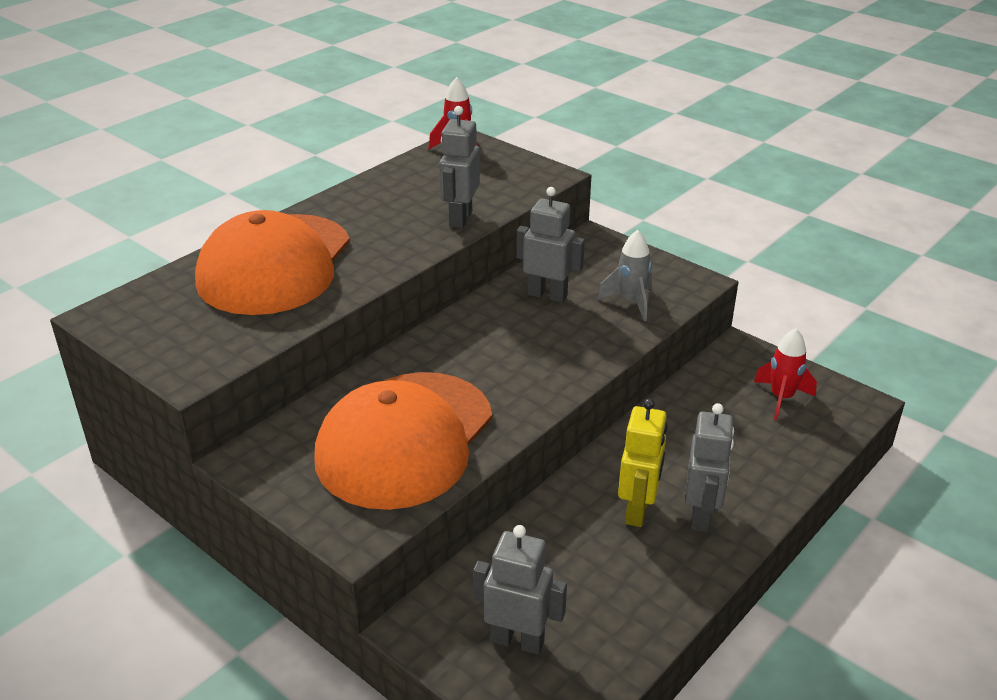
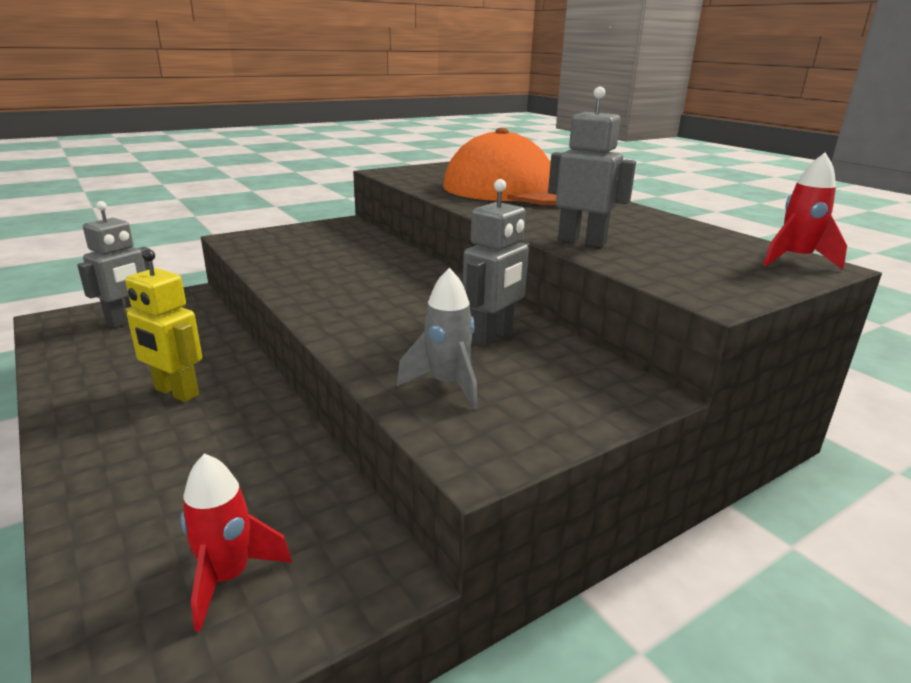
camera: 105 degrees right, 10 degrees down
(405, 439) = (313, 256): orange cap -> none
(701, 516) = (122, 426): grey robot -> none

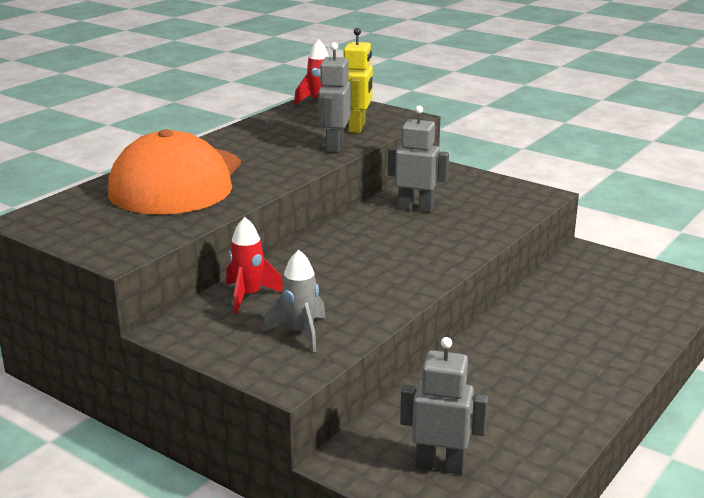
camera: 110 degrees left, 0 degrees up
(176, 392) = (525, 367): yellow robot -> yellow robot (357, 127)
(228, 578) = (630, 283): red rocket -> red rocket (248, 296)
(447, 385) = (490, 210): grey rocket -> grey rocket (300, 333)

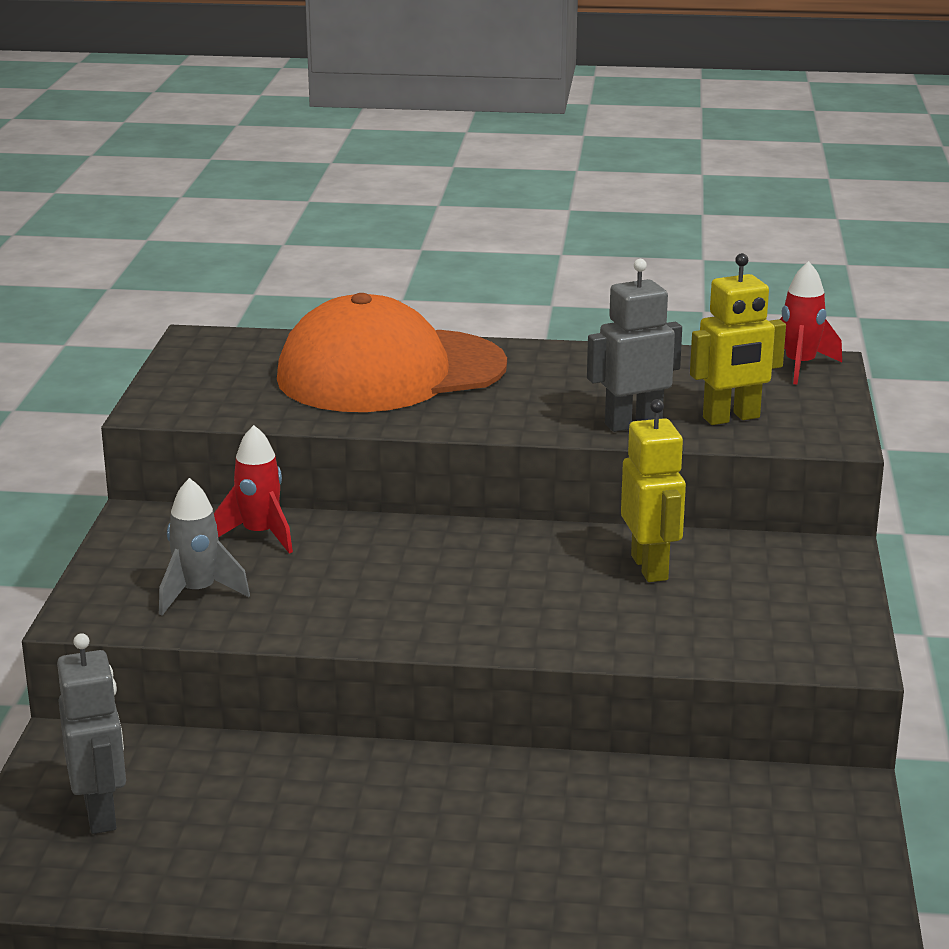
camera: 60 degrees right, 0 degrees up
(416, 208) = (650, 567): grey robot -> yellow robot

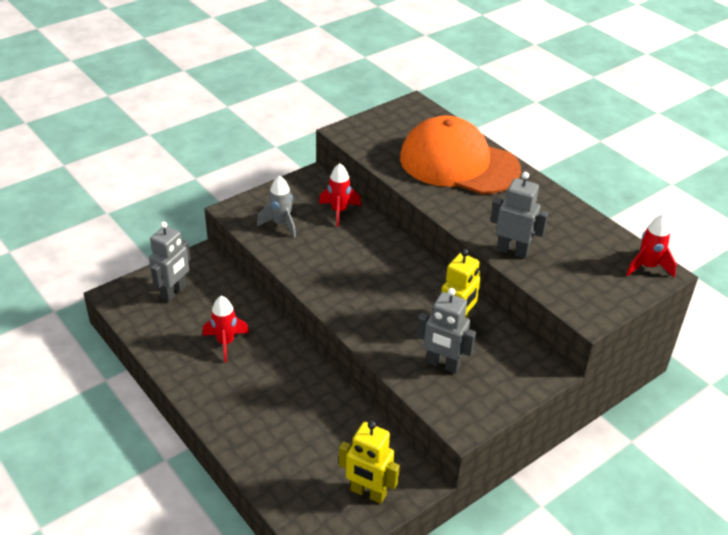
camera: 45 degrees right, 15 degrees up
(309, 819) = (225, 343): none -> red rocket
(712, 615) = (442, 365): none -> grey robot
(731, 418) = (561, 275): yellow robot -> yellow robot (368, 493)

